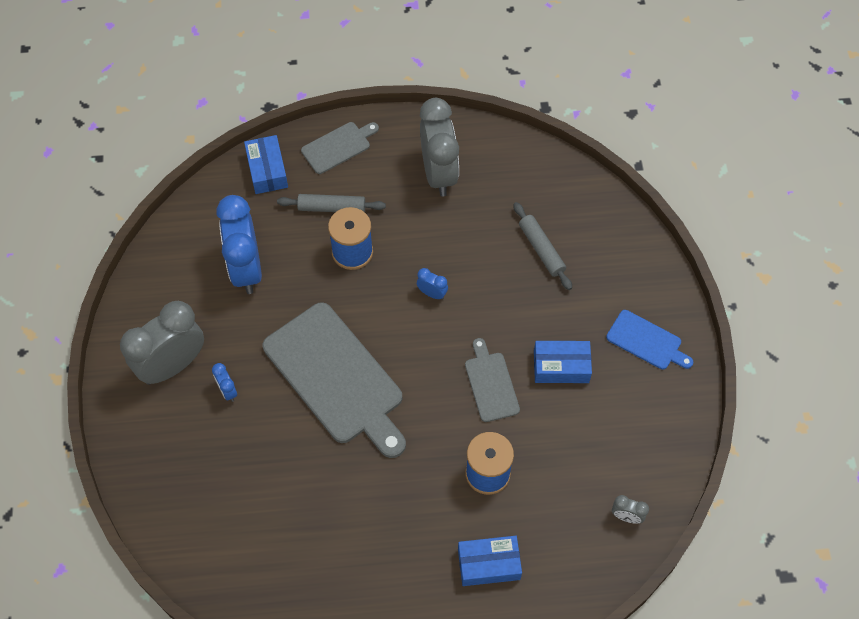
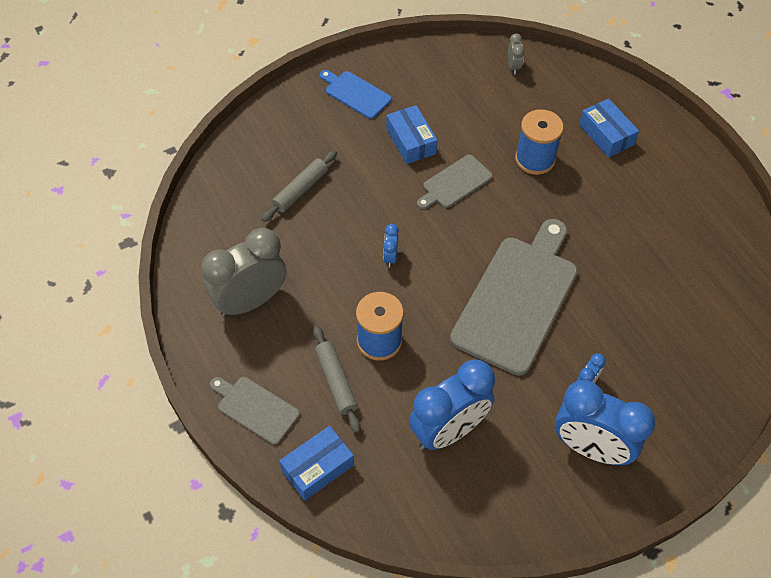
camera: 115 degrees left, 5 degrees down
(172, 365) = (591, 447): grey clock -> blue clock
(646, 341) = (355, 94): blue cutting board -> blue cutting board turned 60 degrees counterclockwise

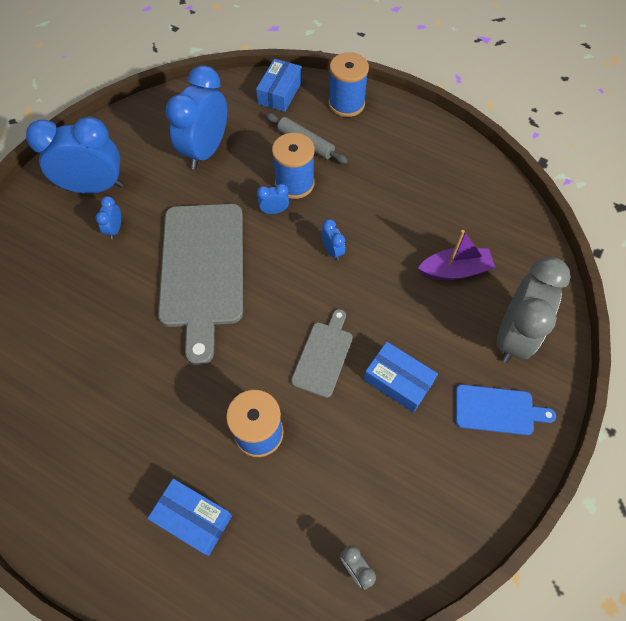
camera: 150 degrees right, 5 degrees up
(250, 301) = (411, 163): grey clock -> grey clock (513, 335)
(255, 408) = (346, 104): grey cutting board -> blue spool
(300, 190) = (455, 270): grey rolling pin -> purple boat
(418, 322) = (274, 211): none -> blue clock

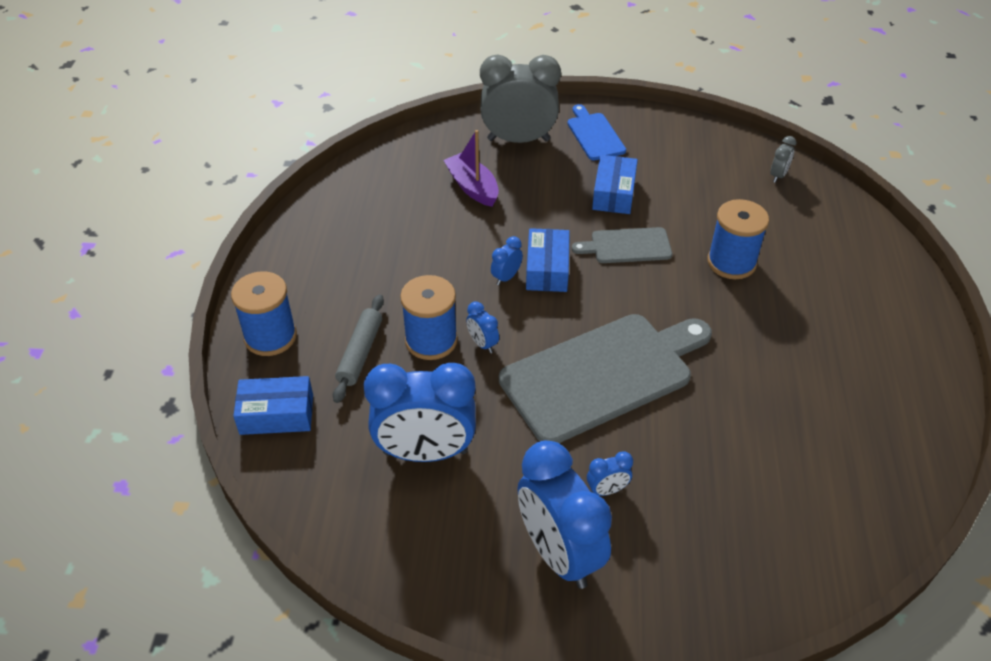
camera: 115 degrees left, 15 degrees down
(193, 518) = (833, 275): blue box -> blue box (547, 269)

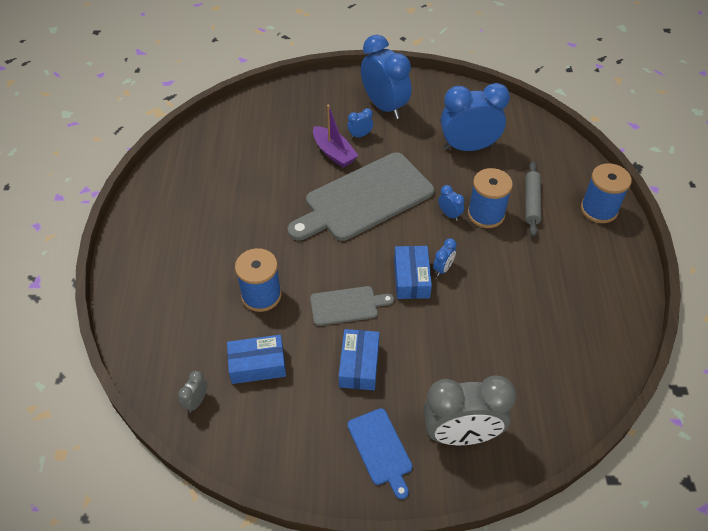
camera: 175 degrees right, 5 degrees up
(277, 414) = (567, 161): blue box -> blue box (257, 365)
(472, 187) = (492, 363): purple boat -> purple boat (334, 153)

